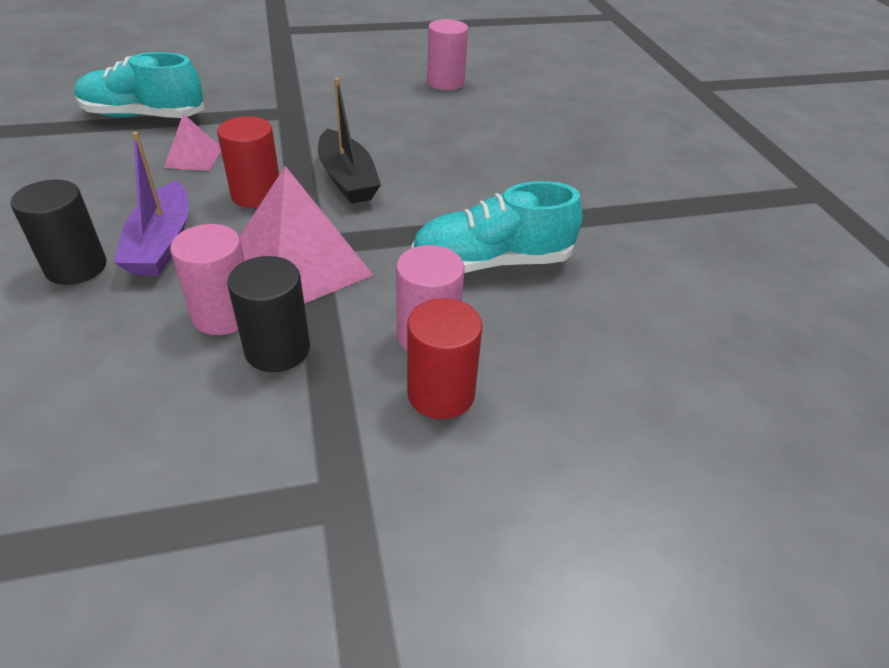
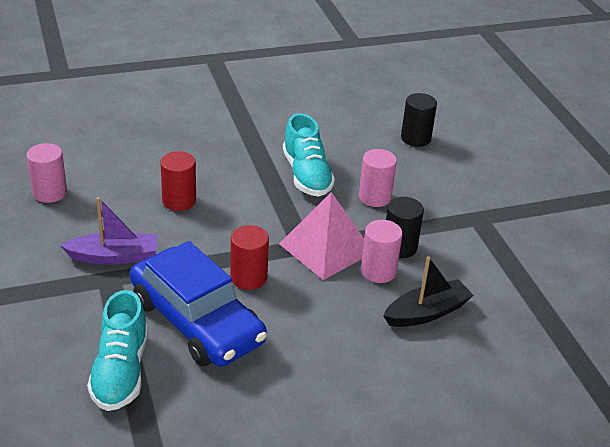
camera: 95 degrees left, 5 degrees down
(76, 267) = (350, 346): black cylinder -> black cylinder (415, 138)
(161, 243) = (316, 312): purple boat -> purple boat (114, 256)
(194, 157) = (197, 321): pink pyramid -> blue car
(347, 179) = (221, 236): black boat -> black boat (427, 312)
(441, 394) = (413, 193): red cylinder -> red cylinder (179, 201)

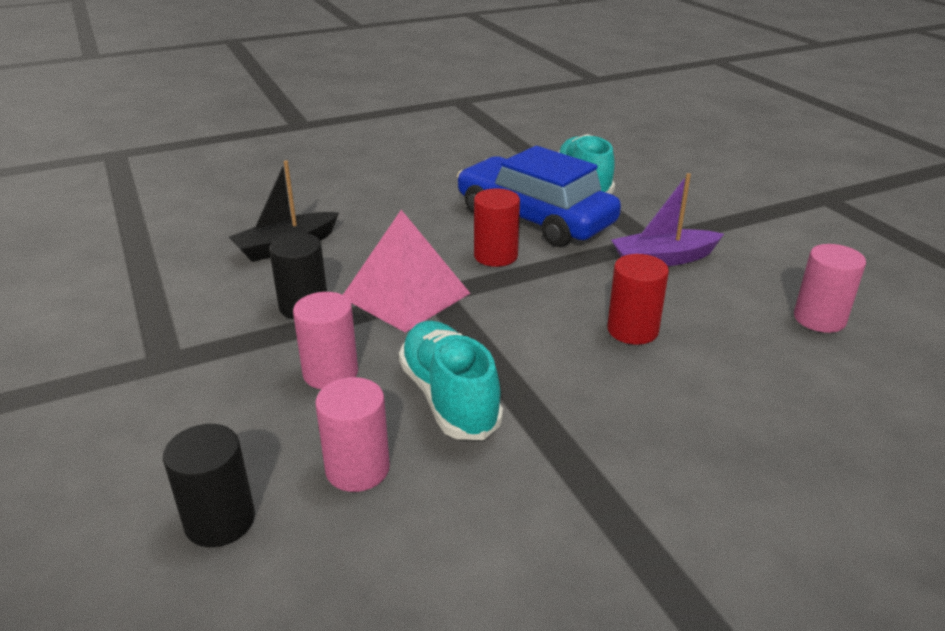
camera: 175 degrees right, 5 degrees down
(378, 271) = (337, 277): pink cylinder -> pink cylinder (357, 469)

